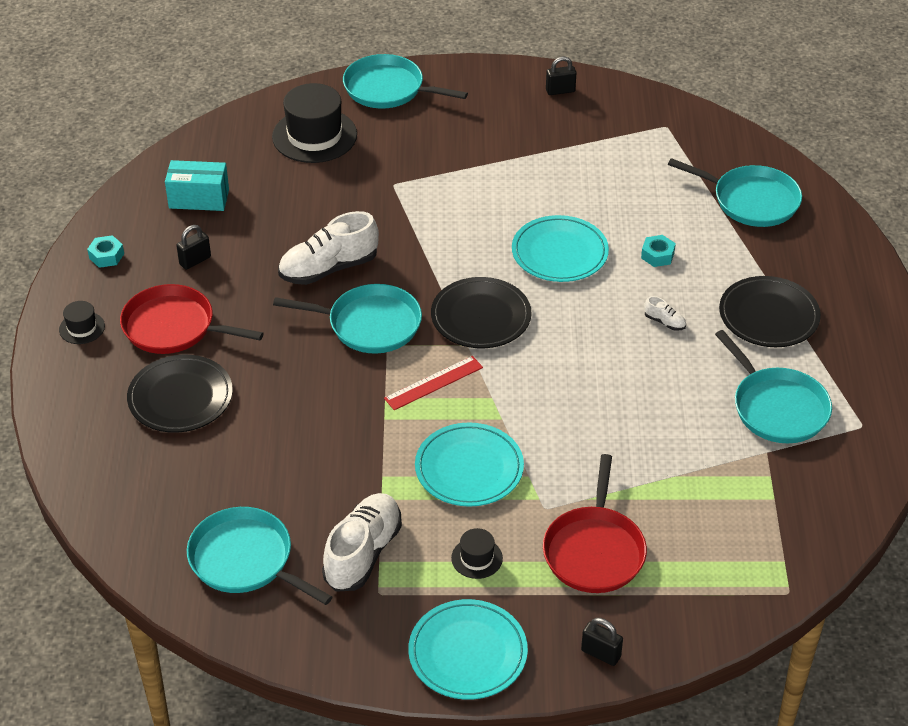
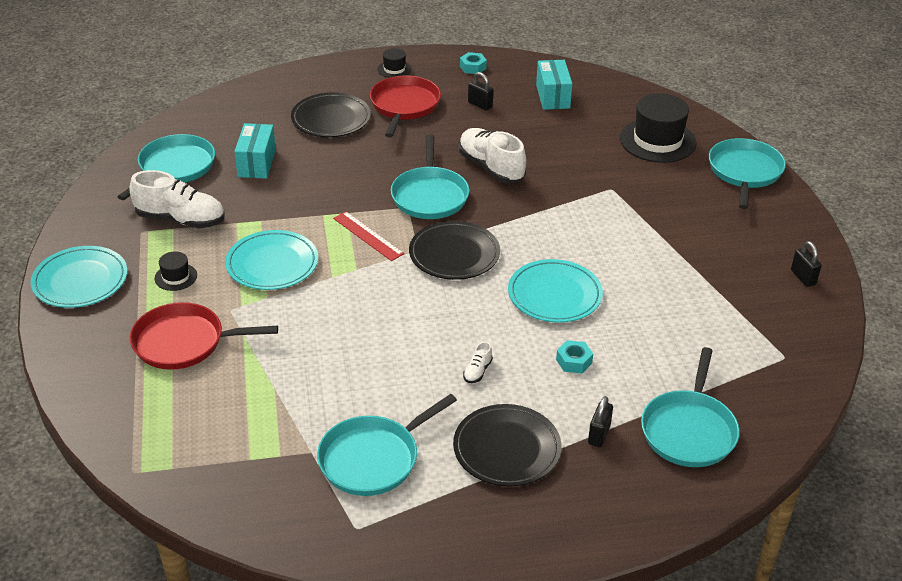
camera: 80 degrees right, 5 degrees down
(260, 475) = (256, 163): none -> turquoise box
(601, 653) = (73, 353): black padlock -> black padlock (599, 435)

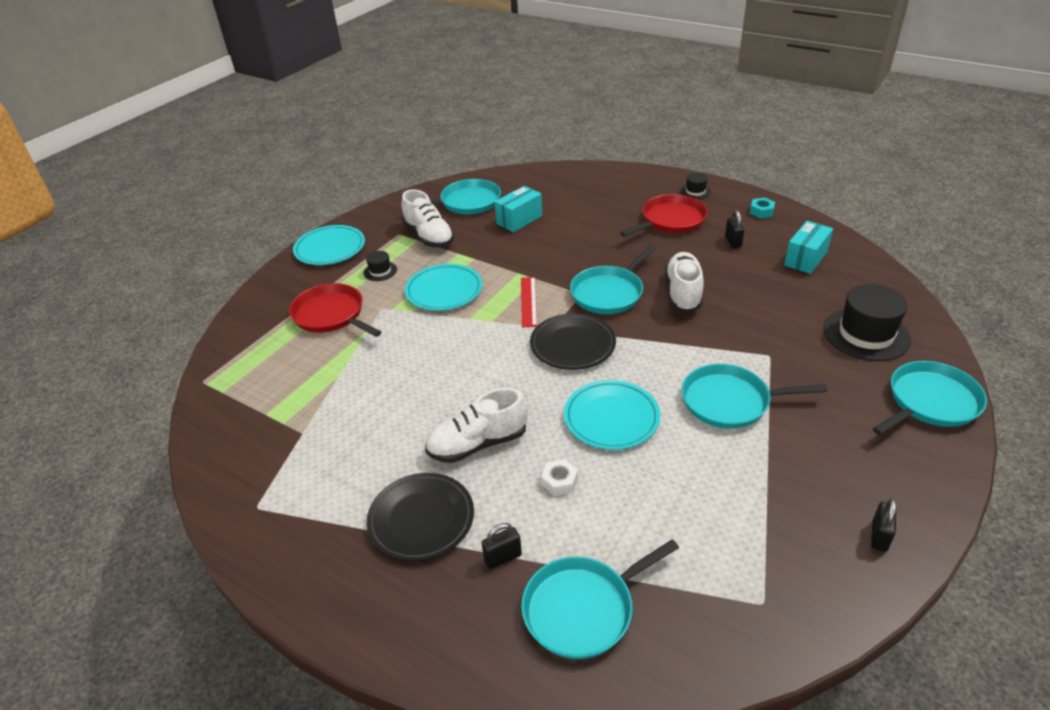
camera: 45 degrees right, 0 degrees up
(331, 119) = (605, 209): black plate -> none
(373, 458) = (330, 463): turquoise pan -> turquoise pan (730, 401)
(477, 371) = (478, 444): white shoe -> white shoe, size x2.34
(574, 361) = (559, 482): turquoise nut -> white nut

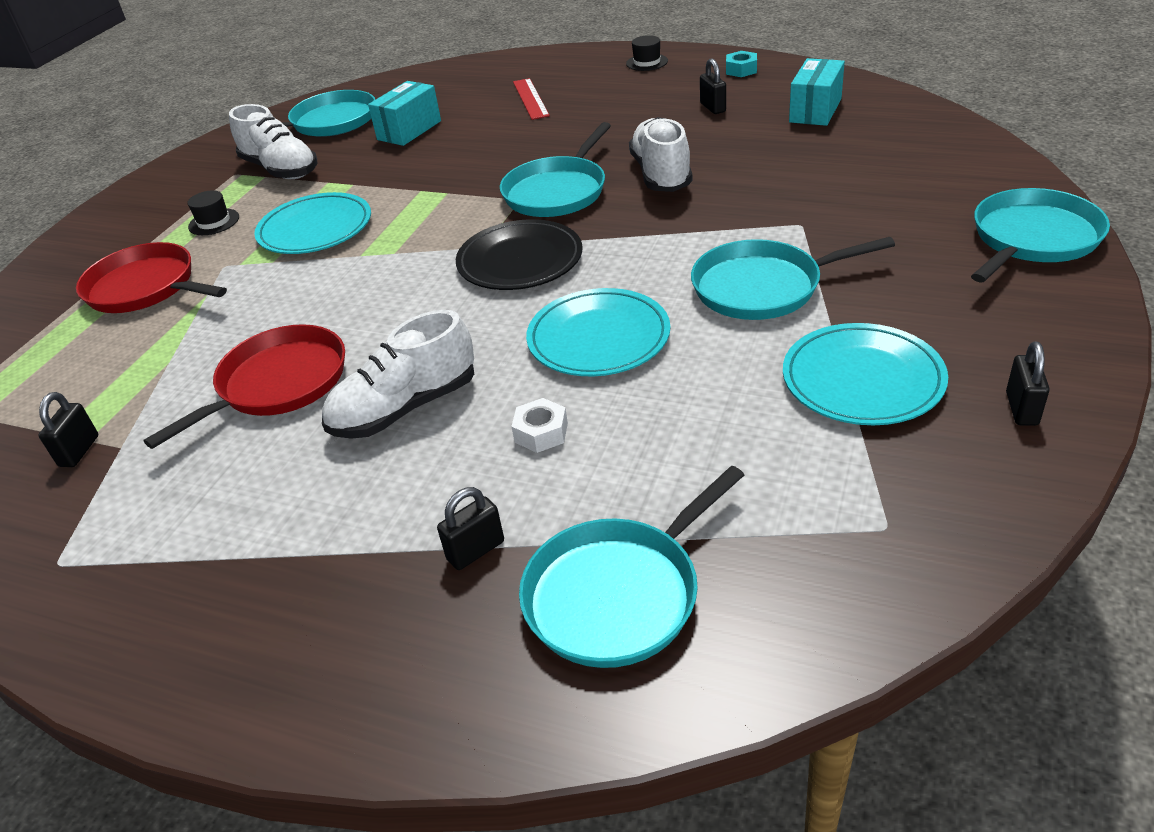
camera: 10 degrees left, 0 degrees up
(277, 430) = (79, 451): none -> black padlock
(330, 248) = (132, 208): turquoise plate -> turquoise plate (862, 380)
(421, 519) = (335, 525): black plate -> none
(528, 301) = (443, 221): red ruler -> red ruler (530, 98)
(670, 220) = (622, 98): red pan -> red pan (277, 384)
(866, 334) = (922, 178): black hat -> none

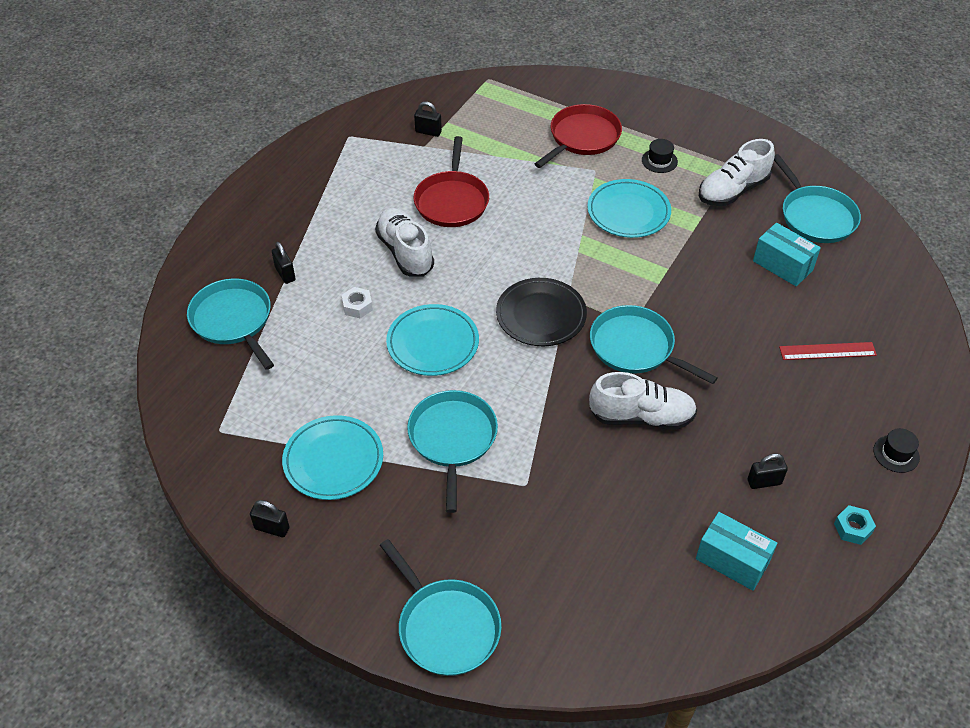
camera: 95 degrees right, 10 degrees up
(277, 384) = (452, 201): red pan -> red pan turned 45 degrees clockwise

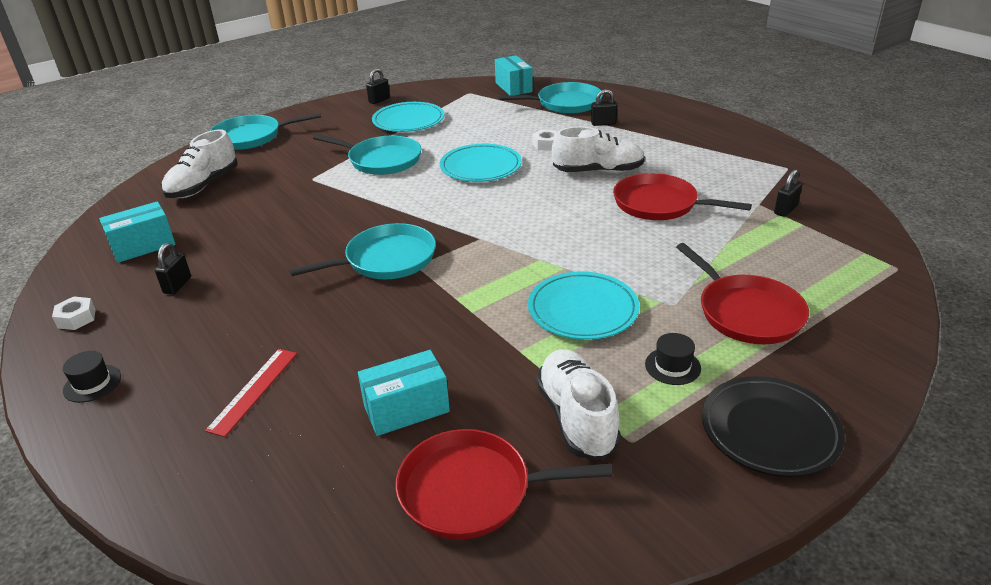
camera: 115 degrees right, 15 degrees down
(188, 388) = (513, 87): none -> turquoise box
(541, 315) = (469, 219): black plate -> black plate (769, 430)
(641, 417) = (311, 242): white shoe -> white shoe (203, 186)
(815, 216) = (472, 490): turquoise pan -> red pan
(852, 528) = (76, 318): turquoise nut -> white nut

